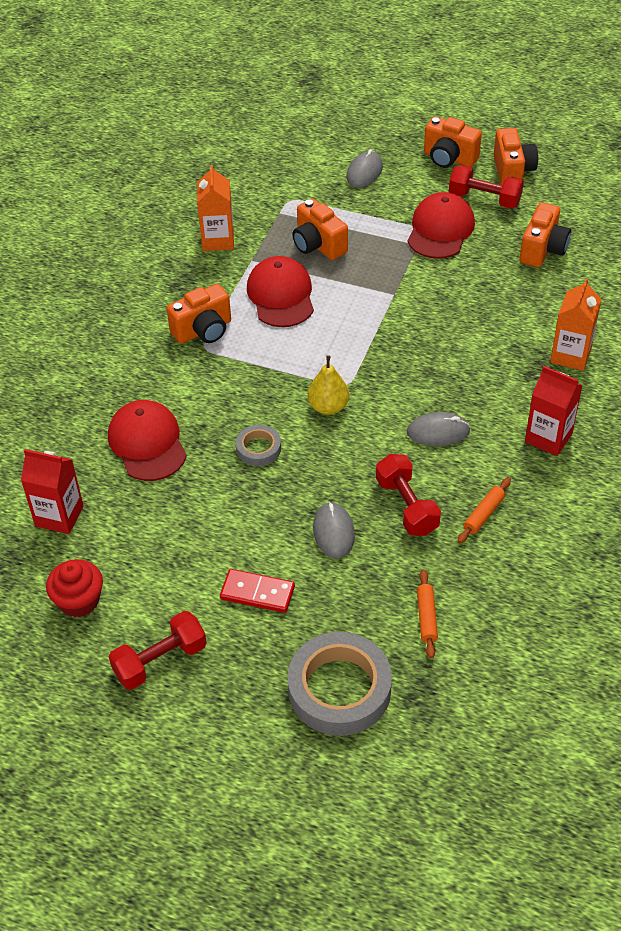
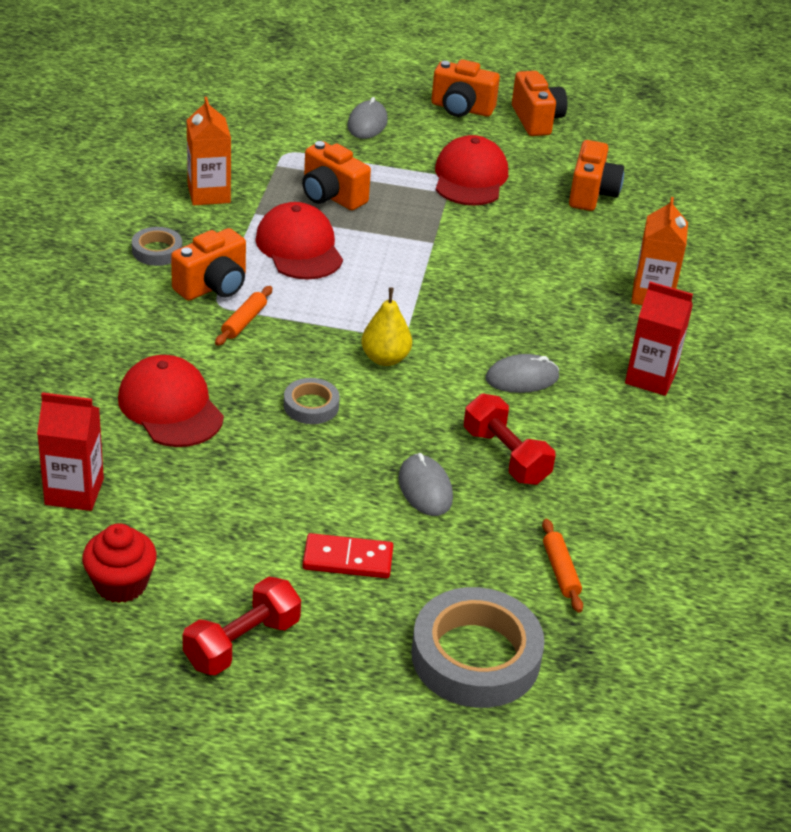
camera: 15 degrees left, 10 degrees down
(165, 294) = (157, 251): none -> grey tape
(484, 199) = (512, 147): red dumbbell -> none
(484, 514) = (598, 459): orange rolling pin -> orange rolling pin (244, 322)

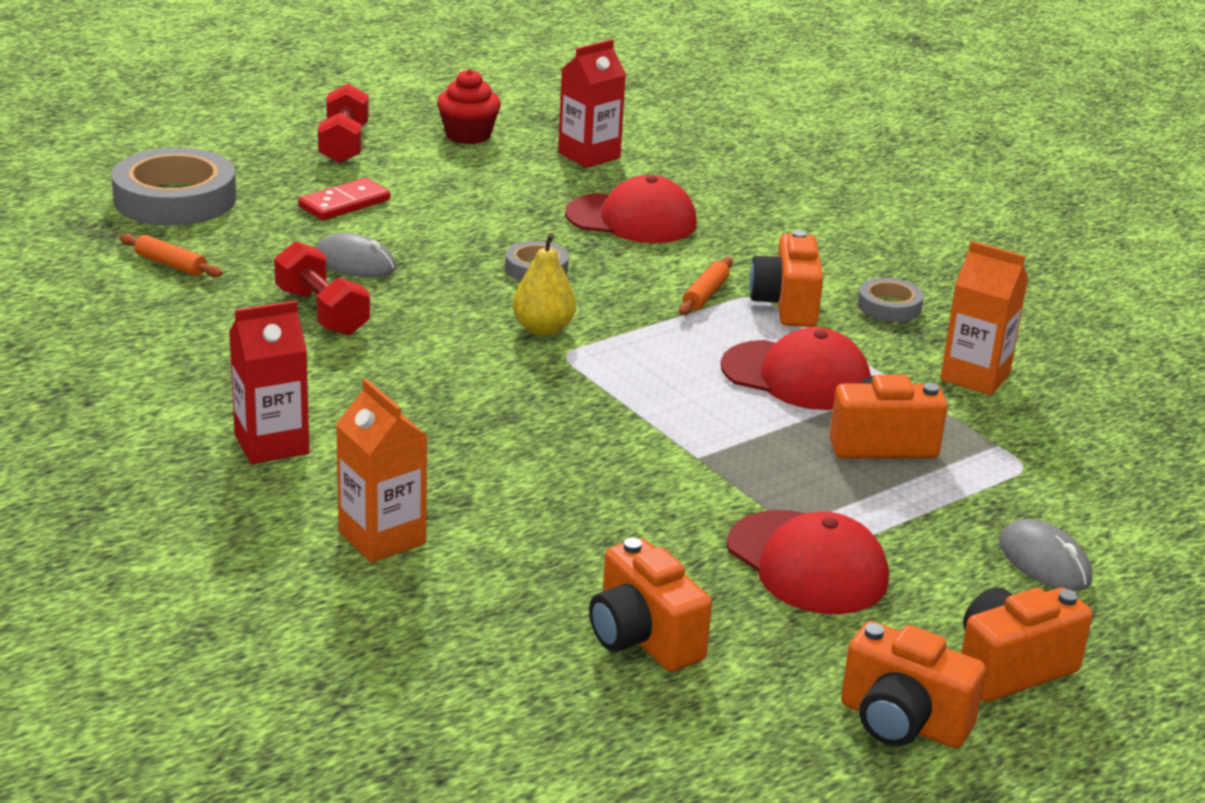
camera: 135 degrees right, 10 degrees down
(244, 322) = (705, 294): orange rolling pin -> orange rolling pin turned 45 degrees clockwise
(505, 456) = (322, 312): red dumbbell -> red dumbbell turned 45 degrees clockwise
(522, 378) = (399, 377): grey mouse -> none

